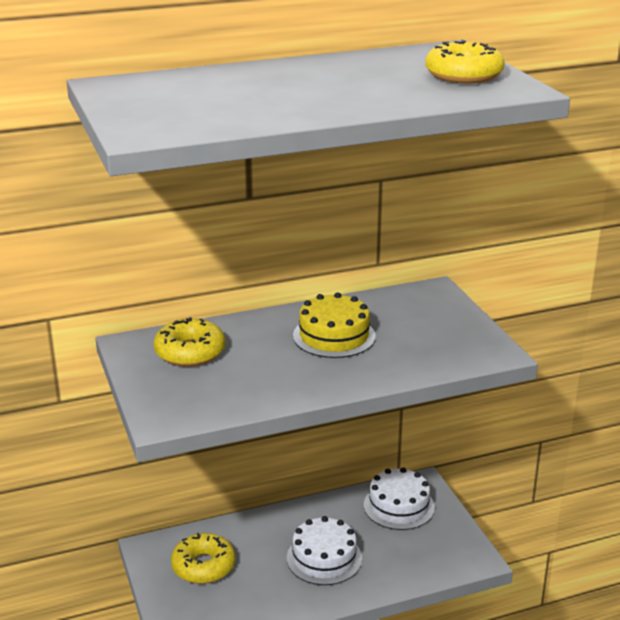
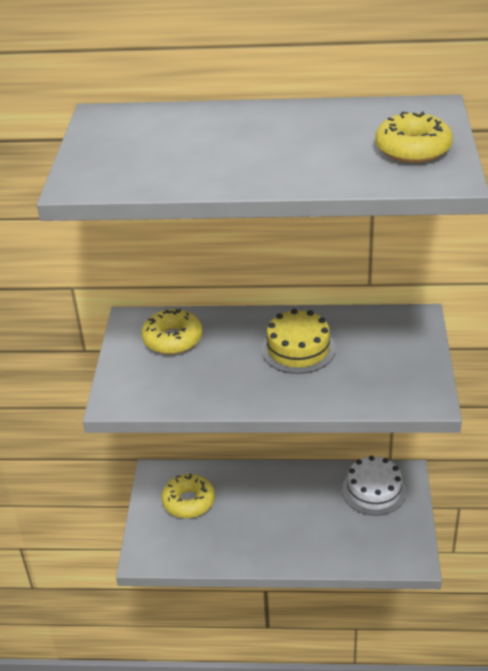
camera: 25 degrees right, 10 degrees up
(324, 558) = (286, 522): white cake -> none

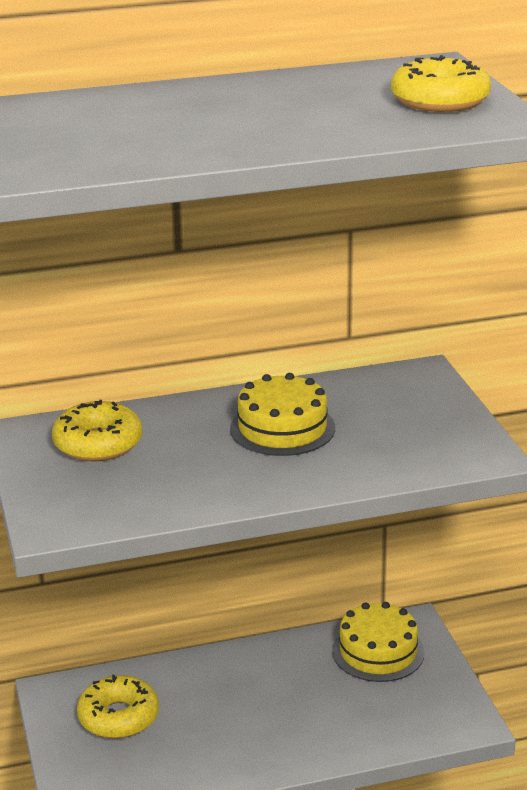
camera: 20 degrees left, 10 degrees down
(373, 490) = (378, 651): white cake -> yellow cake

